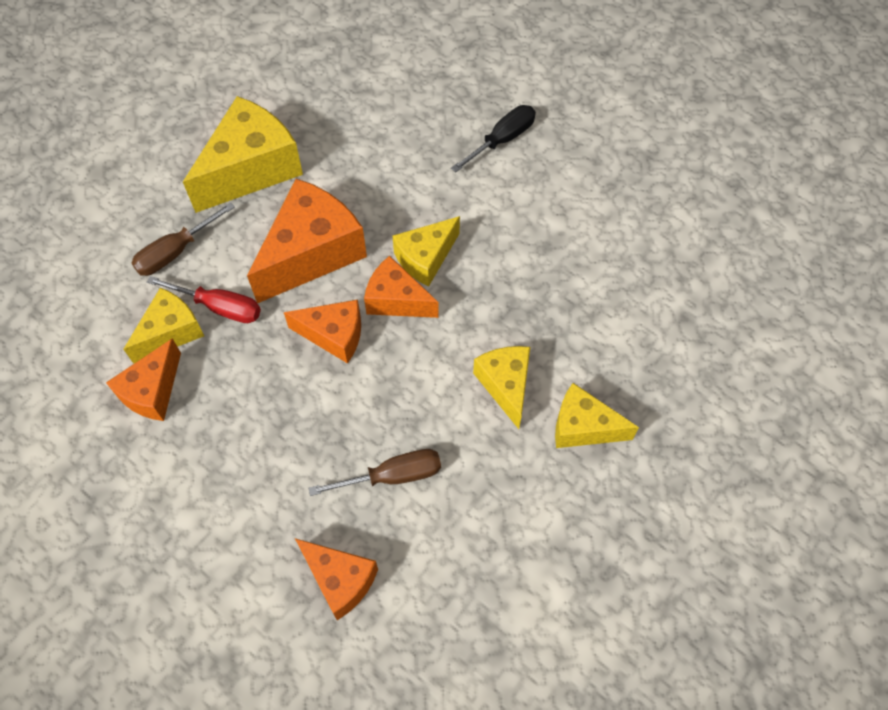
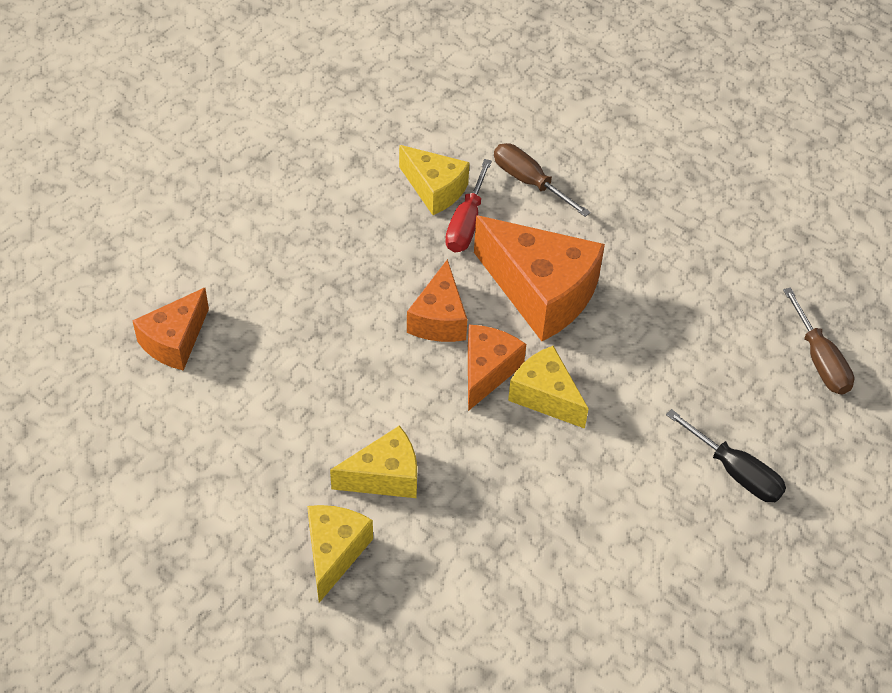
camera: 85 degrees right, 10 degrees down
(152, 391) = (369, 184): orange cheese -> none
(251, 169) = (645, 231): yellow cheese -> none
(392, 476) = (279, 377): brown screwdriver -> brown screwdriver (819, 359)

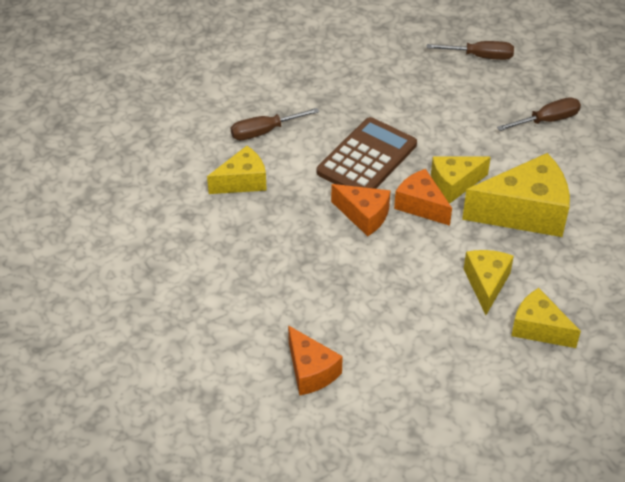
camera: 65 degrees left, 5 degrees down
(466, 223) = (284, 175): red screwdriver -> none
(535, 488) = (524, 212): none -> yellow cheese
(540, 293) = (367, 158): orange cheese -> brown calculator
(735, 471) = (547, 120): black screwdriver -> brown screwdriver

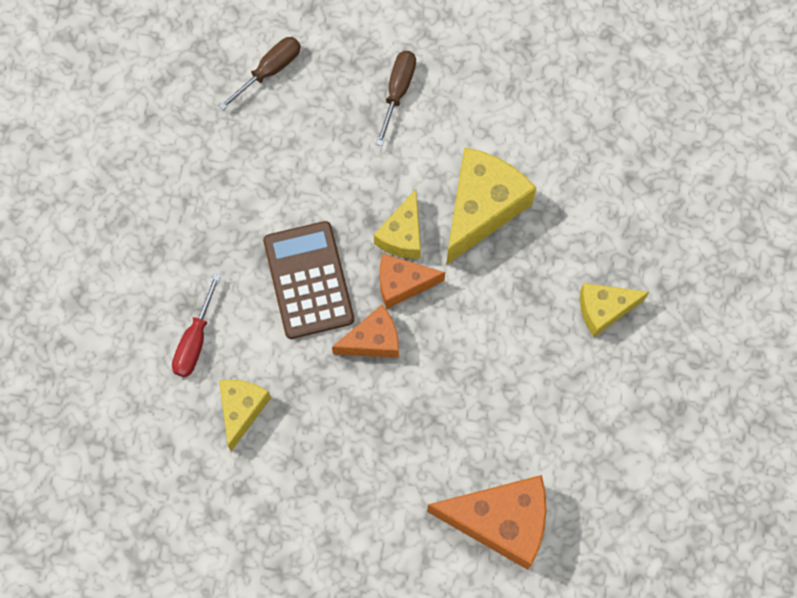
camera: 50 degrees left, 25 degrees up
(264, 131) = (195, 340): brown screwdriver -> red screwdriver
(310, 371) = (500, 522): orange cheese -> orange cheese, size x1.69
(486, 284) = (529, 308): yellow cheese -> none

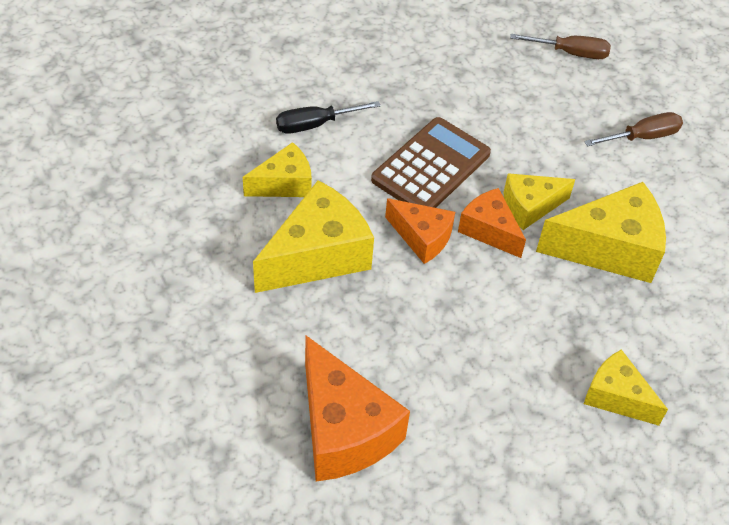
camera: 50 degrees right, 20 degrees down
(195, 340) = (315, 124): red screwdriver -> black screwdriver
(333, 433) = (318, 255): none -> yellow cheese

